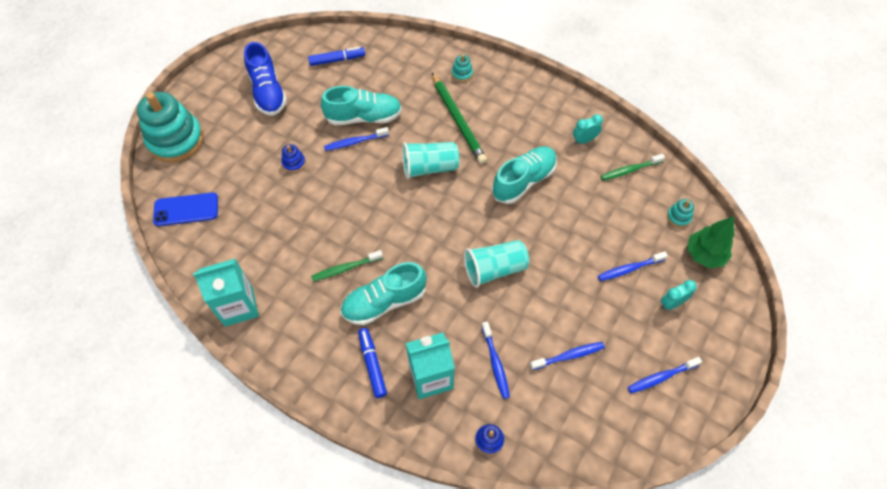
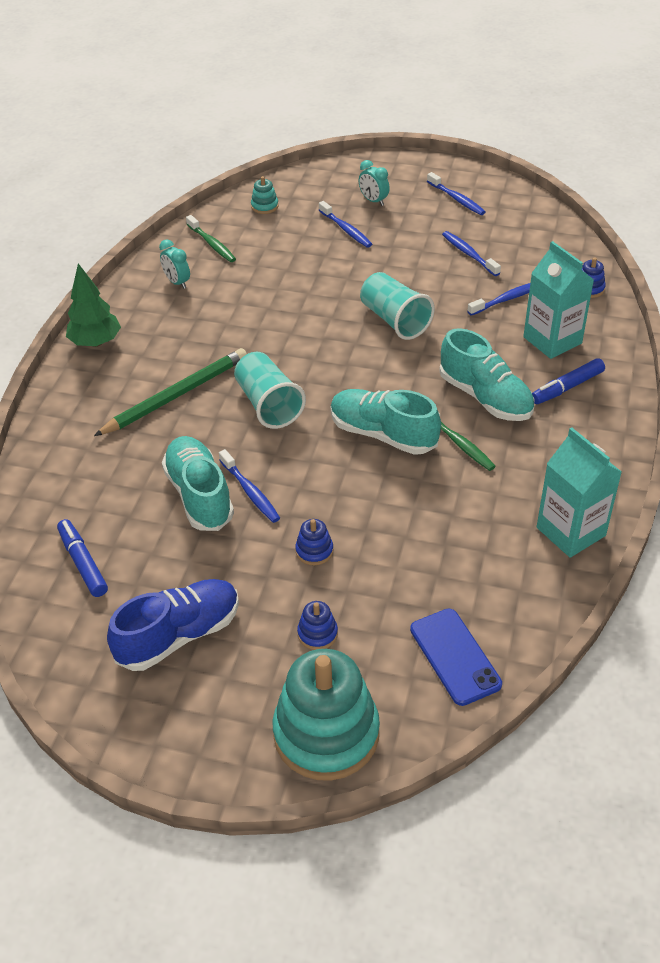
camera: 105 degrees left, 15 degrees down
(236, 150) = (317, 634): none -> blue stacking toy
(462, 74) = (85, 409): turquoise stacking toy -> none
(523, 181) = (258, 319): turquoise shoe -> turquoise shoe (383, 434)
(704, 255) = (305, 187): green tree -> green tree (96, 342)

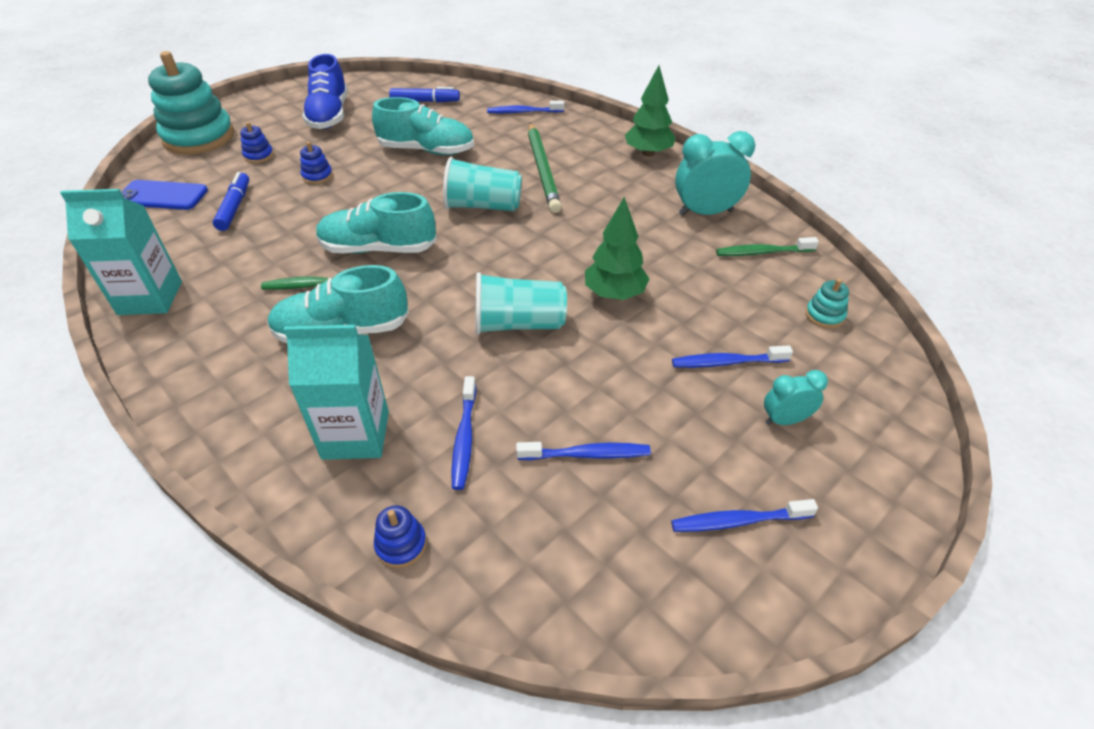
camera: 120 degrees right, 0 degrees up
(177, 282) = (705, 212): turquoise clock -> turquoise clock, size x1.75
(250, 492) = (403, 169): blue toothbrush -> blue toothbrush (523, 112)
(322, 291) = (614, 294): none -> green tree
(383, 434) = (378, 248): turquoise shoe -> turquoise shoe turned 150 degrees counterclockwise
(567, 387) = (281, 399): blue marker -> blue marker (235, 207)

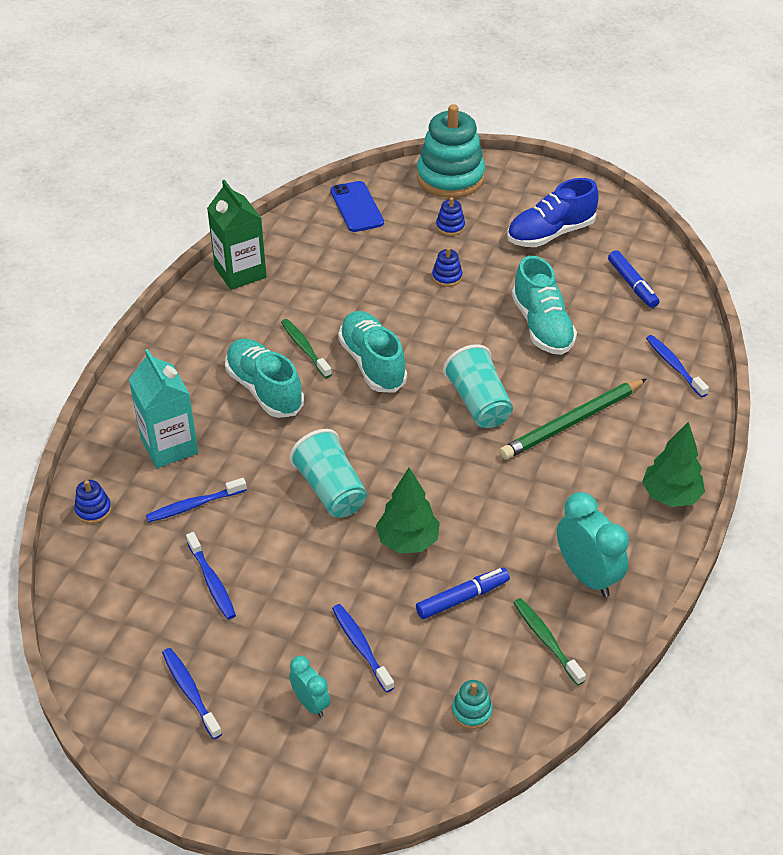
camera: 65 degrees right, 0 degrees up
(150, 298) = (240, 272): turquoise carton -> green carton
(235, 207) = (370, 254): blue marker -> blue marker (462, 598)

